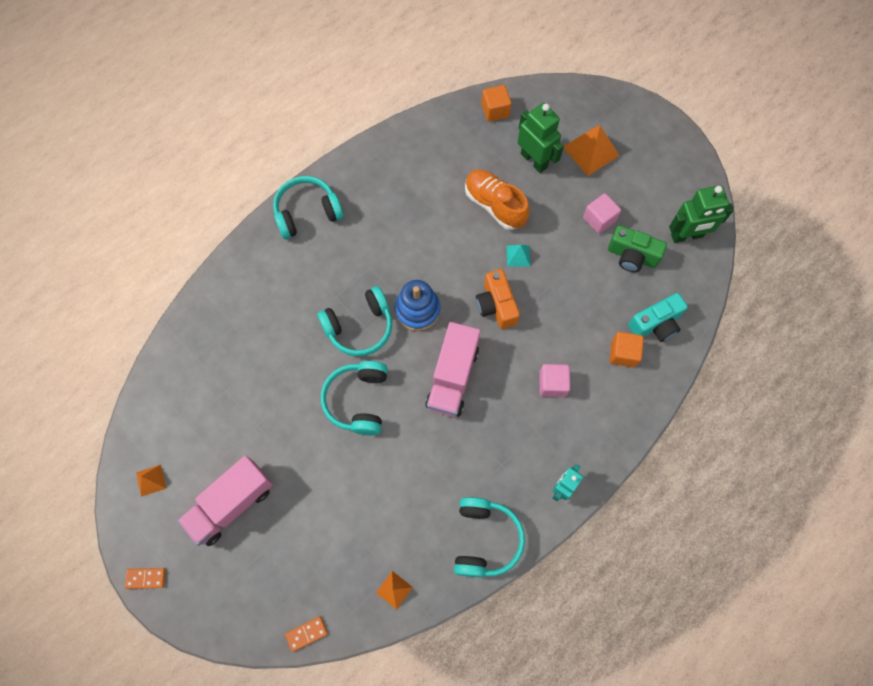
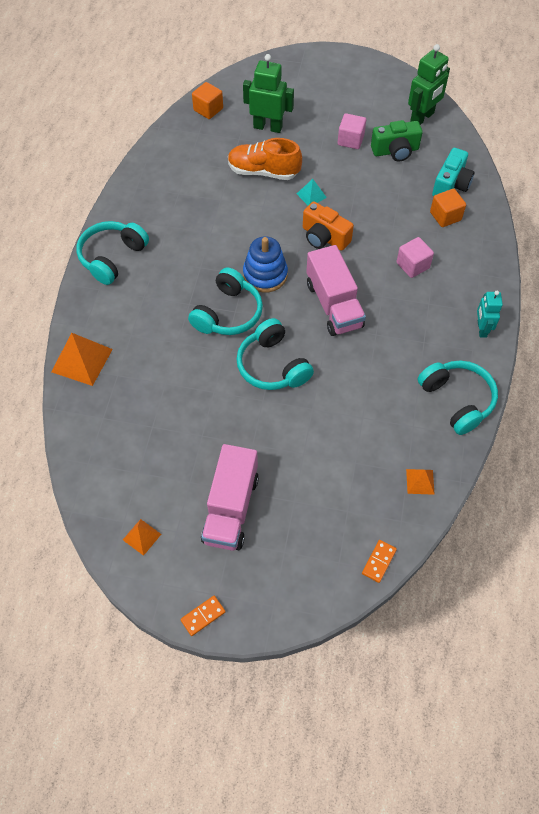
camera: 35 degrees left, 10 degrees down
(591, 151) = (305, 100): orange pyramid -> orange pyramid (82, 360)

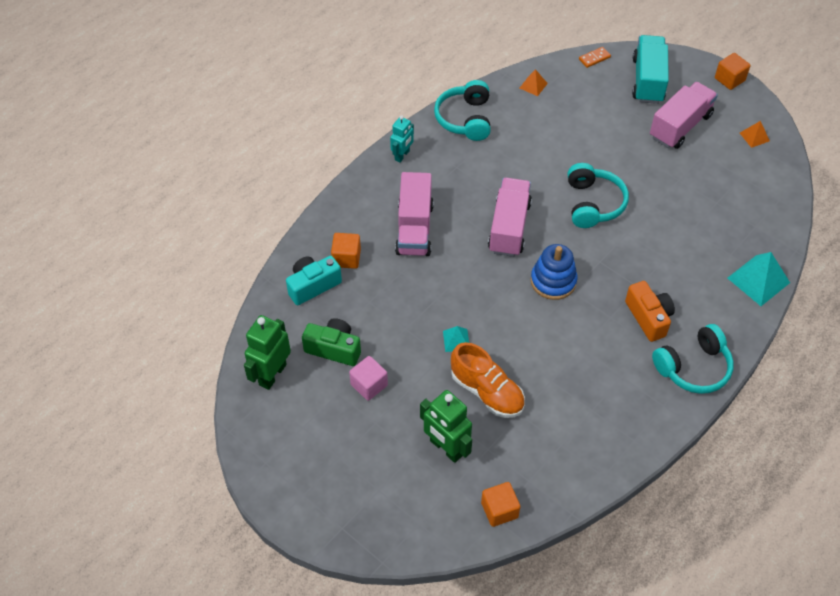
camera: 150 degrees left, 5 degrees down
(82, 360) = (758, 280): orange pyramid -> turquoise pyramid
(203, 616) = (729, 79): orange domino -> orange cube
(228, 313) = (607, 262): turquoise headphones -> none
(299, 559) = (647, 80): none -> turquoise truck
(324, 237) = (474, 291): orange camera -> orange camera (648, 317)
(412, 265) = (414, 228): pink cube -> pink truck
(422, 118) = (272, 374): green robot -> green robot turned 45 degrees counterclockwise

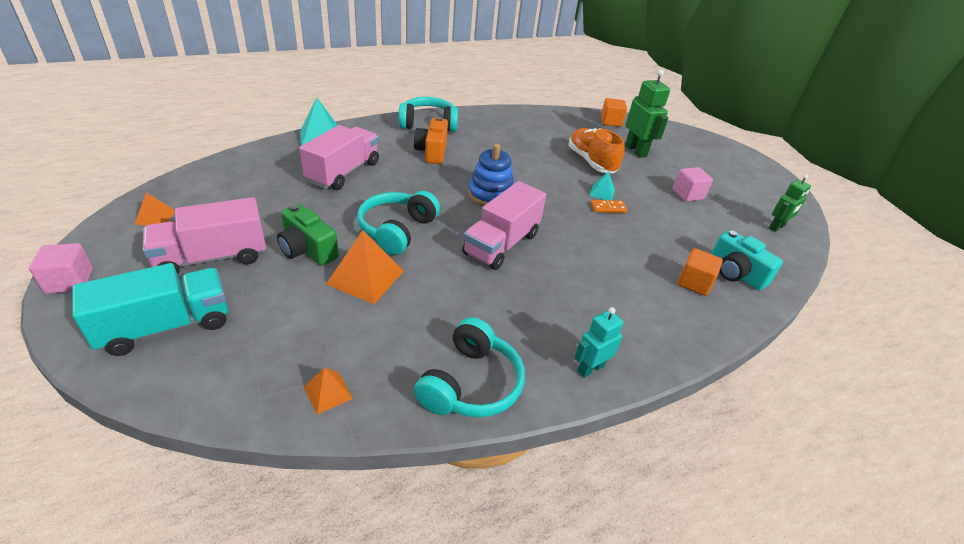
camera: 160 degrees left, 15 degrees down
(272, 374) = (777, 227): green robot -> green robot, size x0.63
(313, 285) = (735, 273): turquoise camera -> turquoise camera turned 60 degrees clockwise
(334, 349) = (717, 223): green camera -> green camera (307, 249)
(414, 228) = (607, 281): pink truck -> pink truck (343, 172)
(577, 155) = (365, 277): none -> orange pyramid
(594, 58) = (188, 396): orange domino -> orange domino (608, 208)
(647, 80) = (166, 326): turquoise truck -> turquoise truck turned 150 degrees counterclockwise
(729, 79) = (70, 281): orange cube -> pink cube

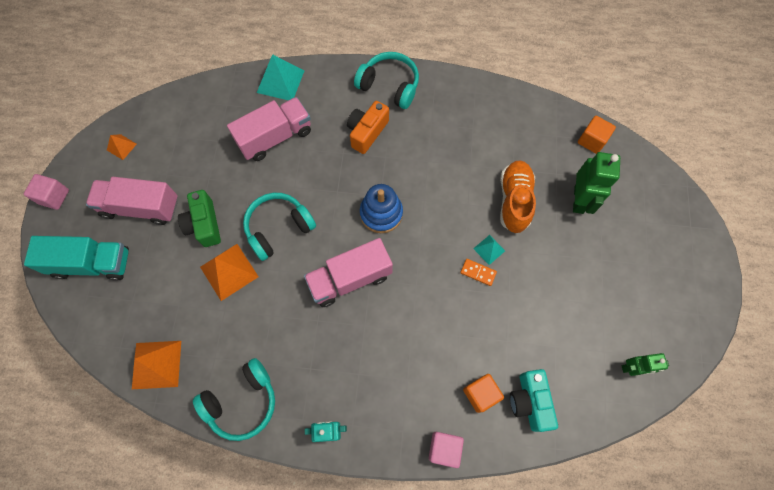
camera: 35 degrees right, 30 degrees up
(328, 392) = (156, 364): orange pyramid -> orange pyramid, size x1.86
(688, 194) = (577, 286): pink cube -> pink cube (444, 448)

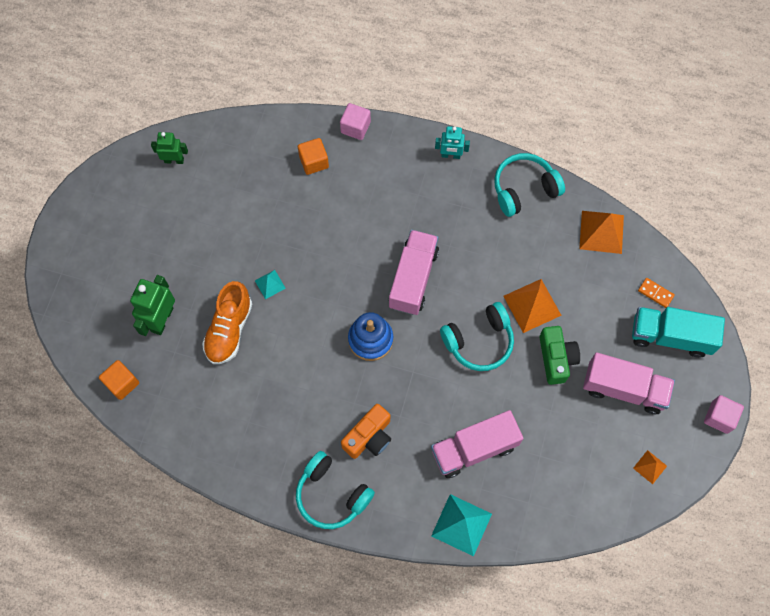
camera: 170 degrees left, 0 degrees up
(350, 279) = (413, 279): pink truck -> pink truck turned 60 degrees counterclockwise
(478, 272) = (287, 264): orange domino -> orange domino (655, 293)
(529, 401) = (273, 149): turquoise camera -> none

